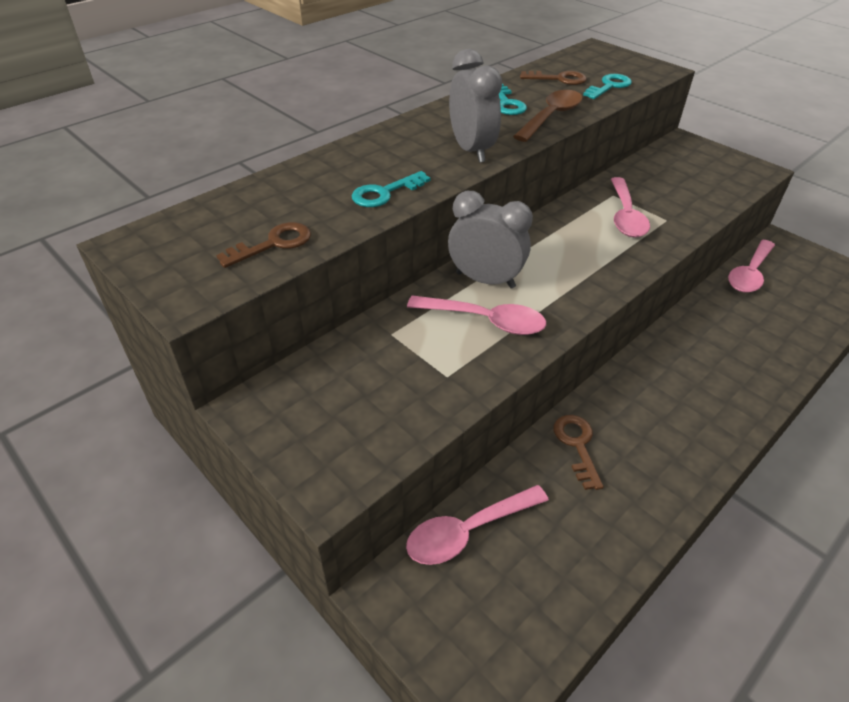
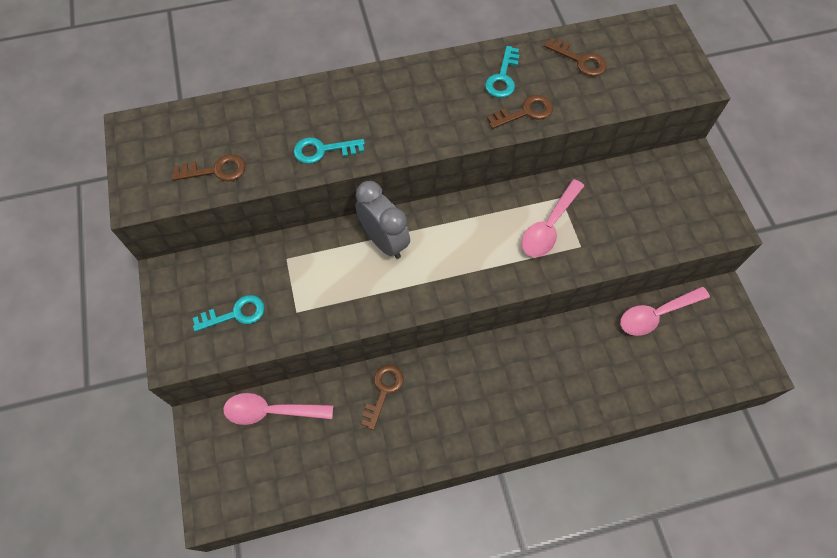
camera: 30 degrees right, 20 degrees up
(471, 150) = (423, 128): grey clock -> none
(485, 321) = (355, 278): pink spoon -> none
(551, 117) = (525, 112): brown spoon -> brown key
(609, 86) = (618, 90): turquoise key -> turquoise key (235, 314)

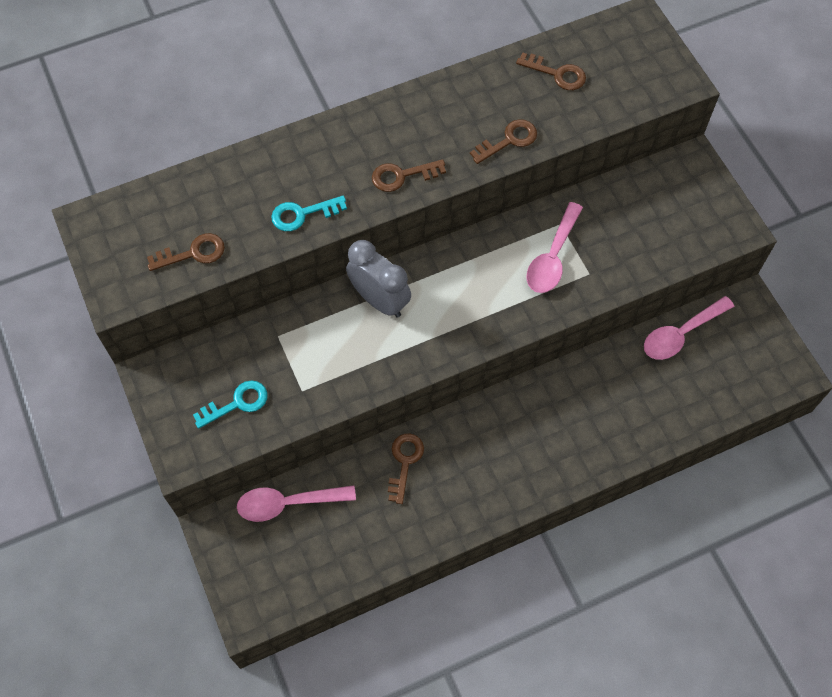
camera: 10 degrees left, 0 degrees up
(421, 129) = (402, 176): none -> brown key
(503, 77) = (478, 105): turquoise key -> none

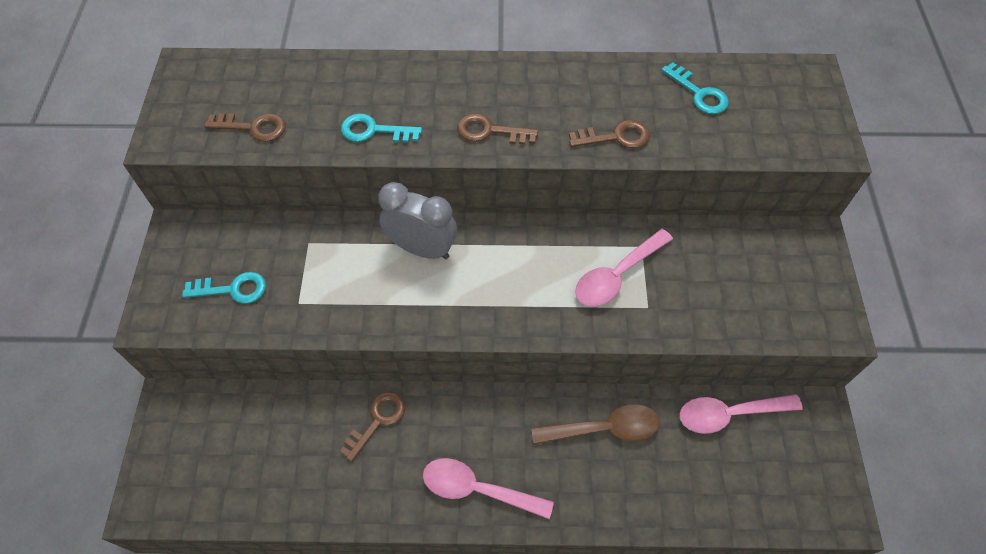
camera: 25 degrees right, 5 degrees down
(288, 503) = (247, 410): pink spoon -> pink spoon (477, 489)
(379, 300) = (422, 248): grey clock -> grey clock turned 45 degrees counterclockwise
(557, 74) = (699, 93): brown key -> turquoise key
(590, 388) = (604, 429): none -> brown spoon

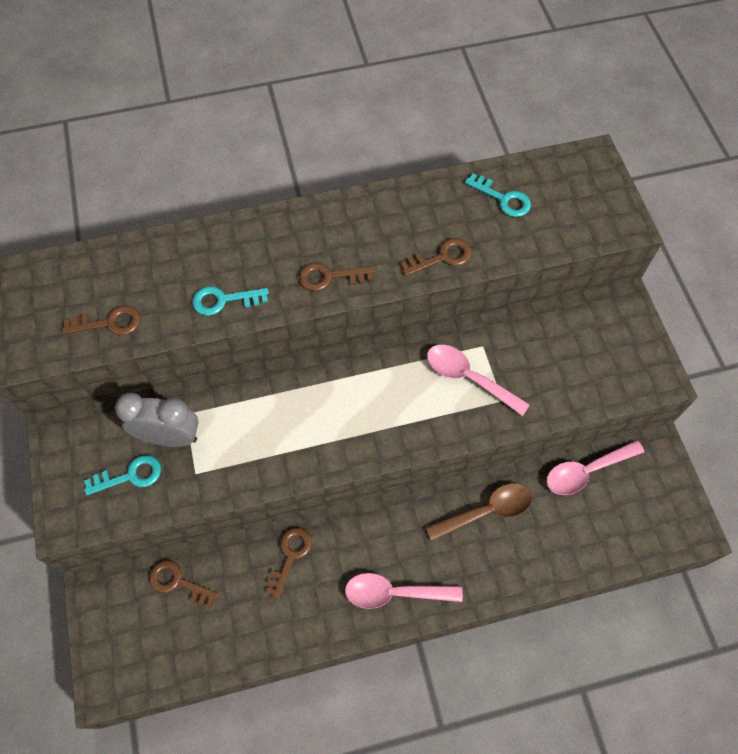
camera: 15 degrees left, 5 degrees up
(254, 417) = (178, 582): none -> brown key
(422, 248) = (291, 394): grey clock -> grey clock (170, 437)
(617, 275) = (469, 378): pink spoon -> pink spoon turned 90 degrees clockwise

